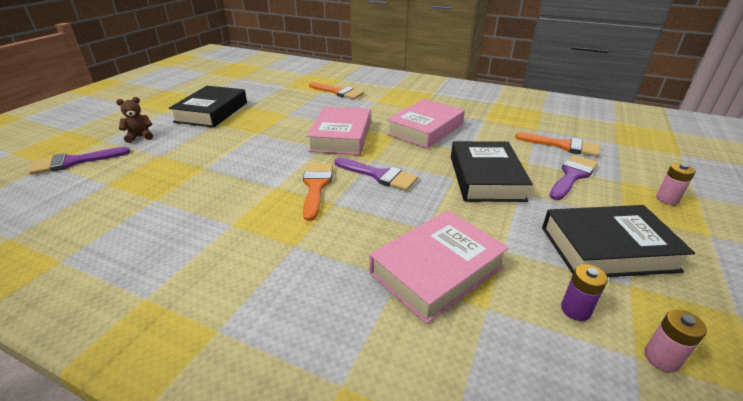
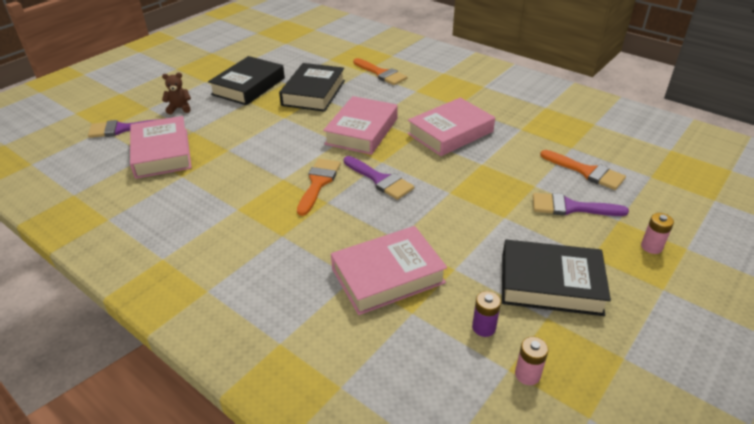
camera: 15 degrees right, 5 degrees up
(126, 179) = (162, 153): none -> pink book
(485, 178) = (480, 197): black book -> black book (313, 93)
(572, 176) = (571, 207): purple brush -> purple brush turned 135 degrees counterclockwise

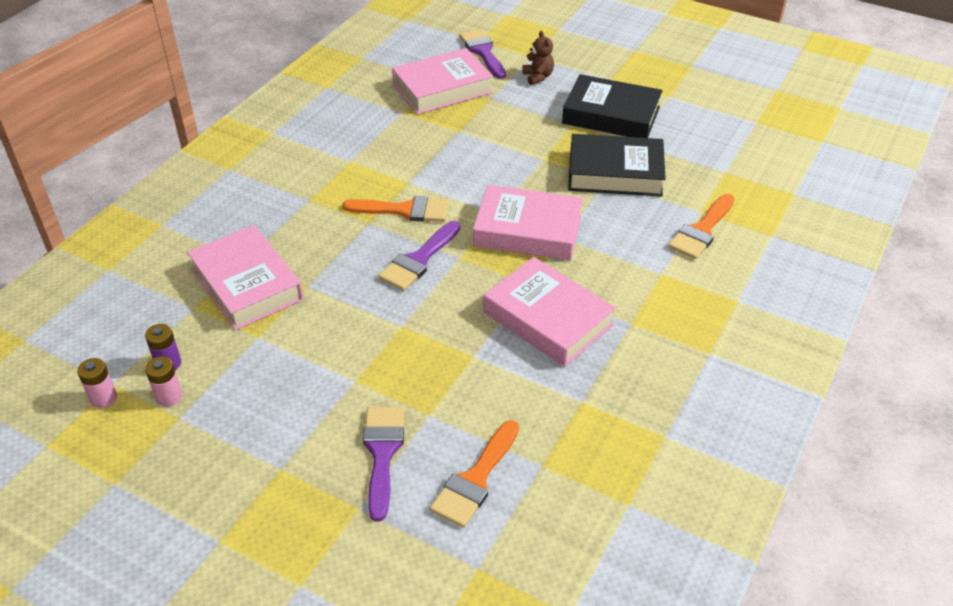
camera: 80 degrees right, 5 degrees up
(550, 284) = (231, 423): black book -> none
(651, 247) = (301, 540): pink battery -> pink battery (169, 397)

